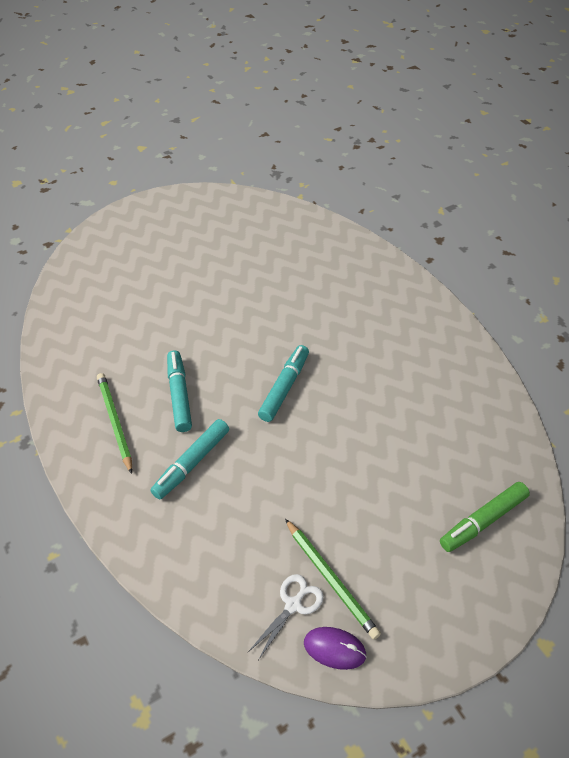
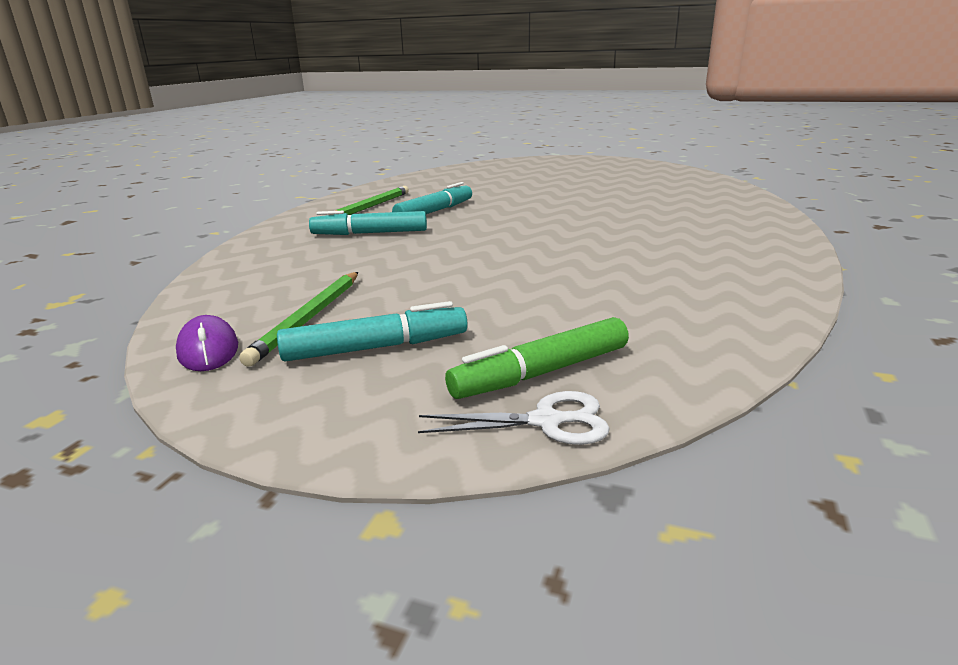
camera: 50 degrees right, 25 degrees down
(284, 387) = (520, 232): turquoise marker -> turquoise marker (376, 348)
(293, 605) = (252, 313): white scissors -> white scissors (546, 421)
(483, 521) = (541, 373): green marker -> green marker turned 45 degrees counterclockwise

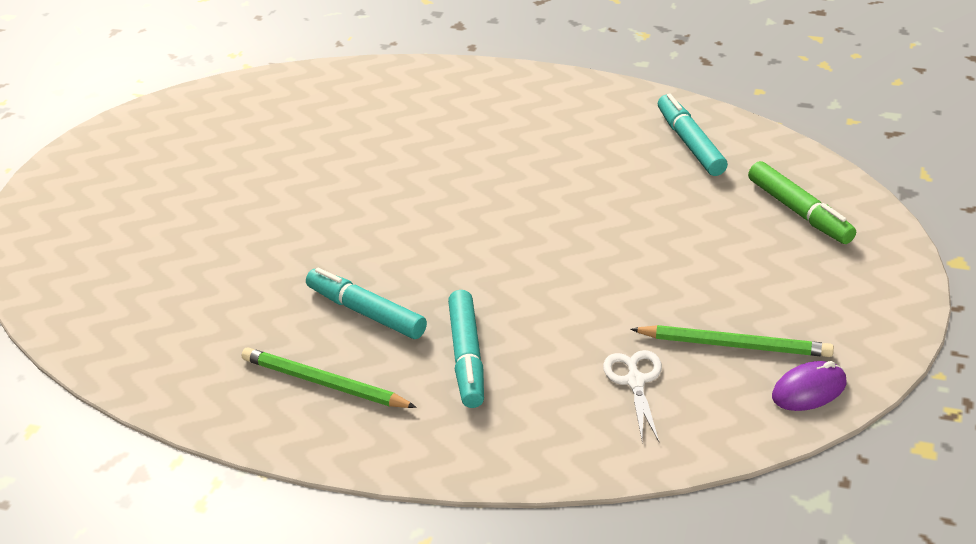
camera: 90 degrees left, 15 degrees up
(376, 348) = (781, 293): turquoise marker -> turquoise marker (690, 143)
(546, 421) = (857, 209): white scissors -> white scissors (635, 381)

